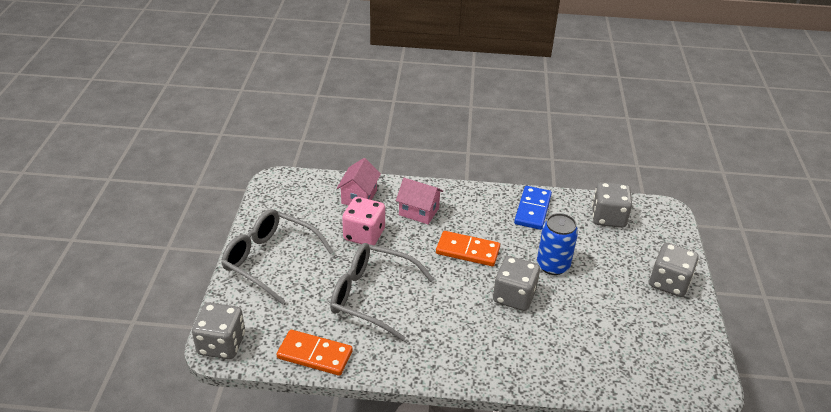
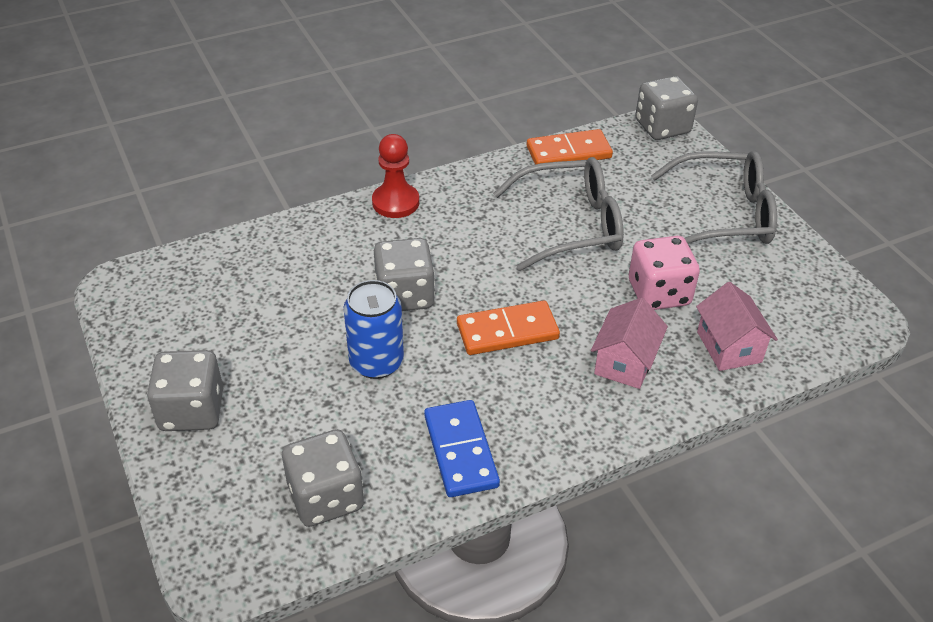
camera: 150 degrees right, 5 degrees up
(419, 211) = (625, 362): pink house -> pink house turned 60 degrees counterclockwise
(478, 369) = (395, 202): none -> red pawn

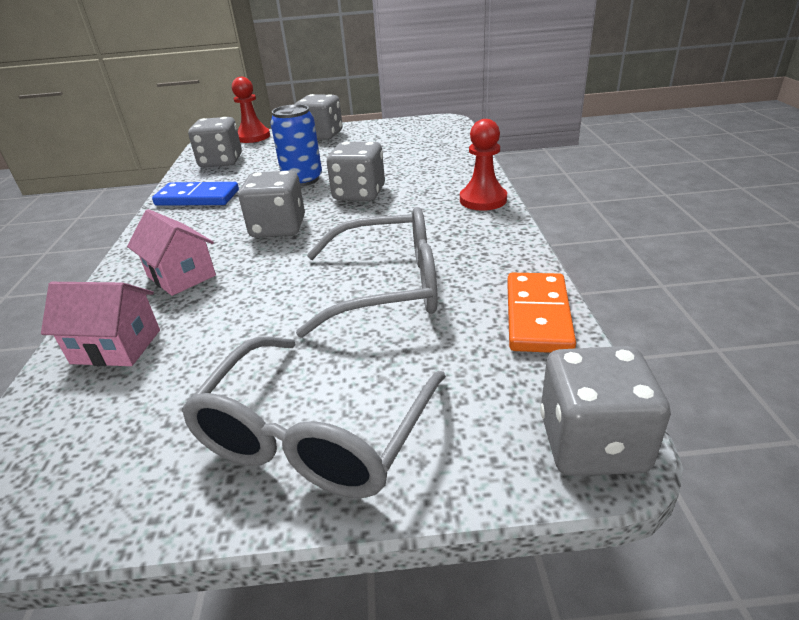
camera: 115 degrees right, 10 degrees down
(199, 512) = (253, 137): none -> red pawn
(507, 331) = (278, 228): orange domino -> grey dice
(571, 225) = (388, 287): grey glasses -> grey glasses turned 105 degrees counterclockwise
(659, 293) = (235, 320): pink dice -> none

